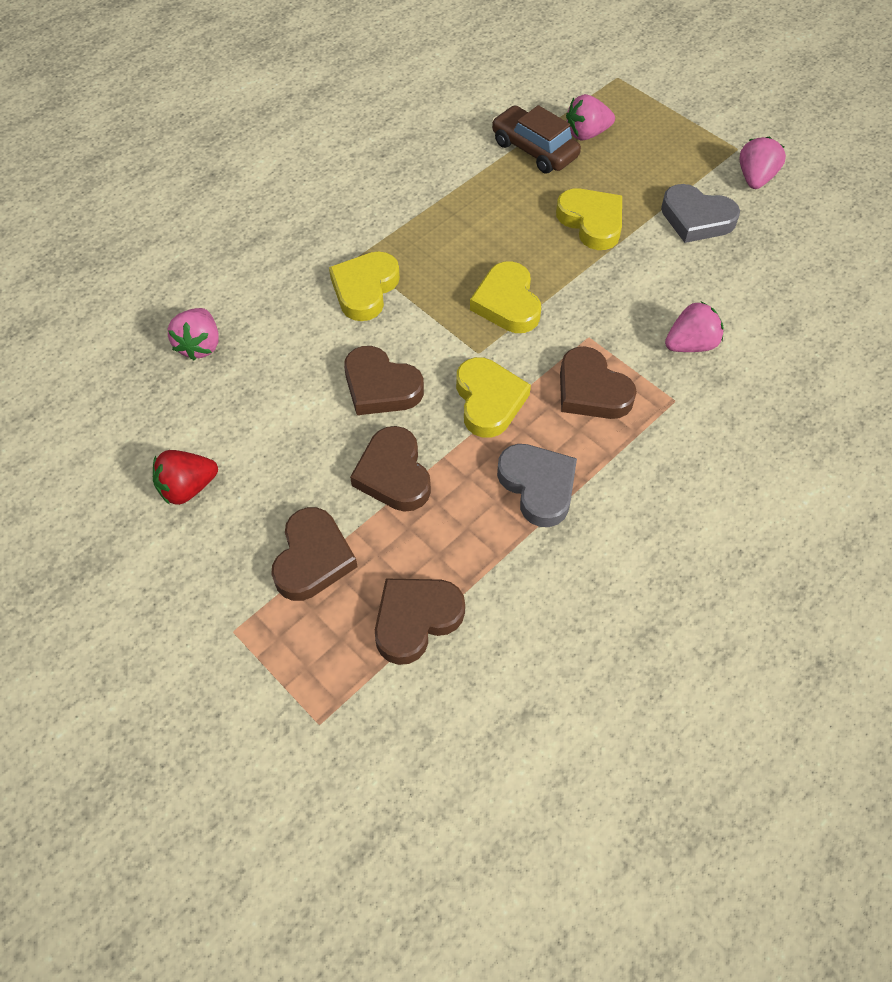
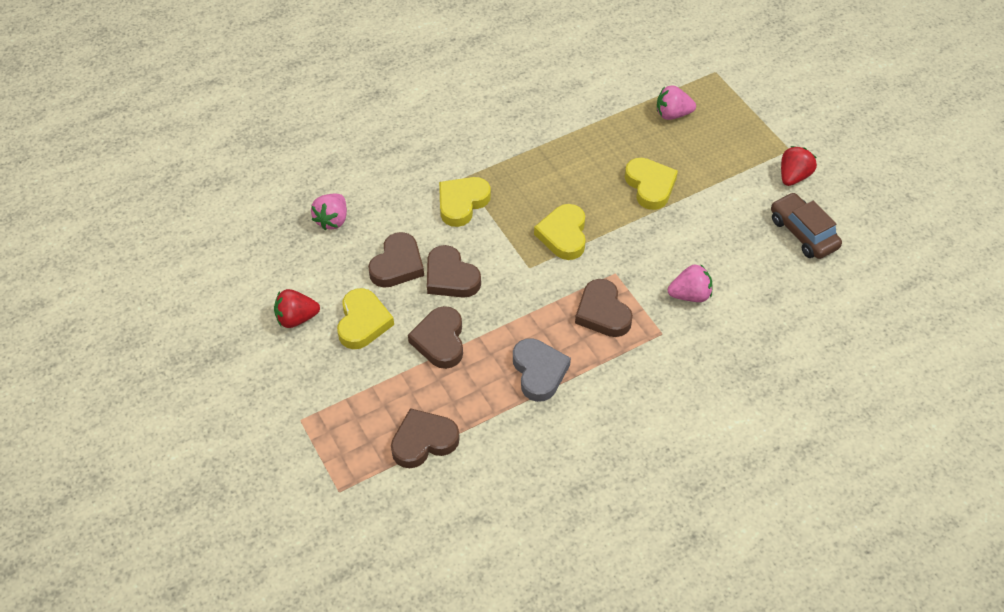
camera: 15 degrees right, 5 degrees down
(313, 558) = (367, 385): brown heart -> brown heart (397, 265)
(488, 401) = (525, 304): yellow heart -> yellow heart (363, 322)
(534, 150) = (626, 119): brown car -> brown car (803, 233)
(696, 219) = (733, 199): grey heart -> none
(755, 178) = (793, 176): pink strawberry -> red strawberry

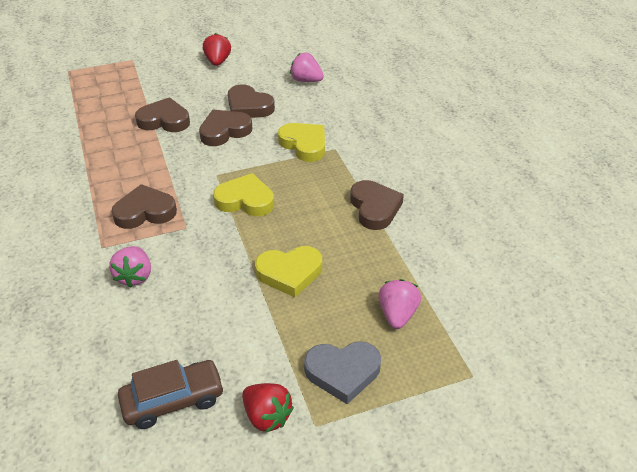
camera: 100 degrees right, 10 degrees down
(363, 322) = (200, 88): yellow heart -> none
(423, 441) = (81, 106): brown heart -> brown heart (374, 208)
(539, 372) = (105, 166): grey heart -> grey heart (343, 372)

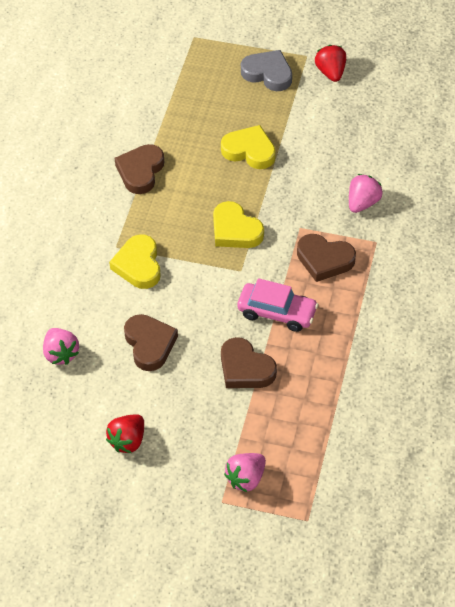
camera: 145 degrees left, 10 degrees up
(163, 160) = (277, 312): none -> pink car
(173, 400) = (381, 106): brown car -> none
(224, 131) = (197, 321): brown heart -> none
(397, 314) = (202, 89): pink strawberry -> pink strawberry (246, 478)

